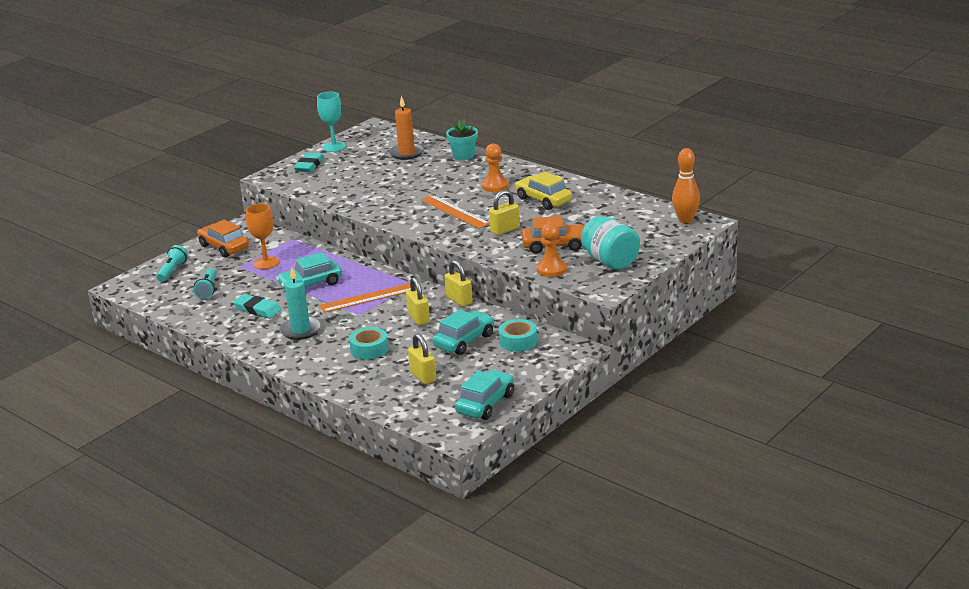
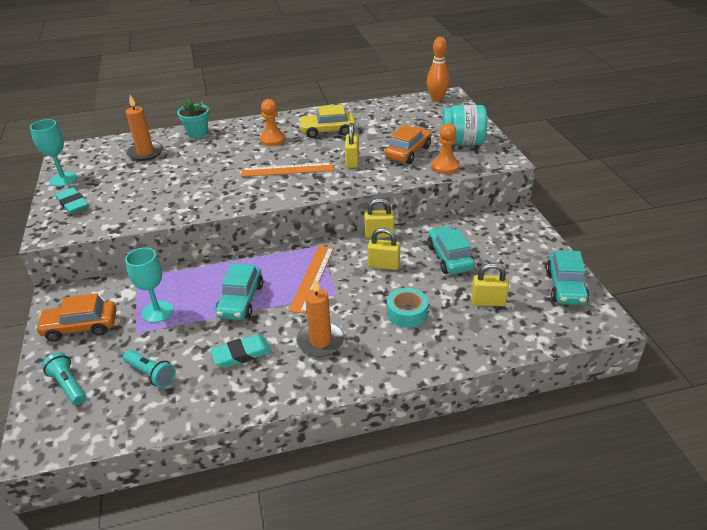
camera: 55 degrees left, 10 degrees up
(266, 263) = (157, 312): orange goblet -> turquoise goblet
(300, 330) = (320, 341): turquoise candle -> orange candle
(485, 403) = (565, 287): turquoise car -> turquoise car turned 150 degrees counterclockwise
(518, 341) = (479, 234): turquoise tape -> none

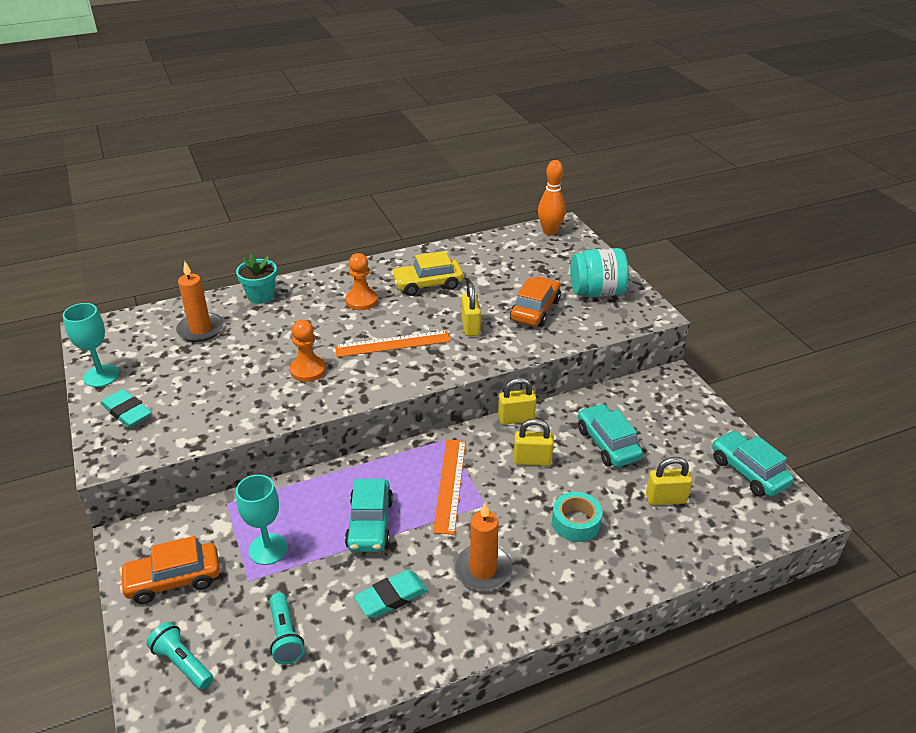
camera: 10 degrees left, 0 degrees up
(151, 374) = (285, 636): turquoise flashlight -> turquoise flashlight turned 45 degrees clockwise
(445, 167) = (585, 328): orange pawn -> orange pawn (308, 370)
(565, 287) = (748, 472): turquoise car -> turquoise car turned 150 degrees clockwise

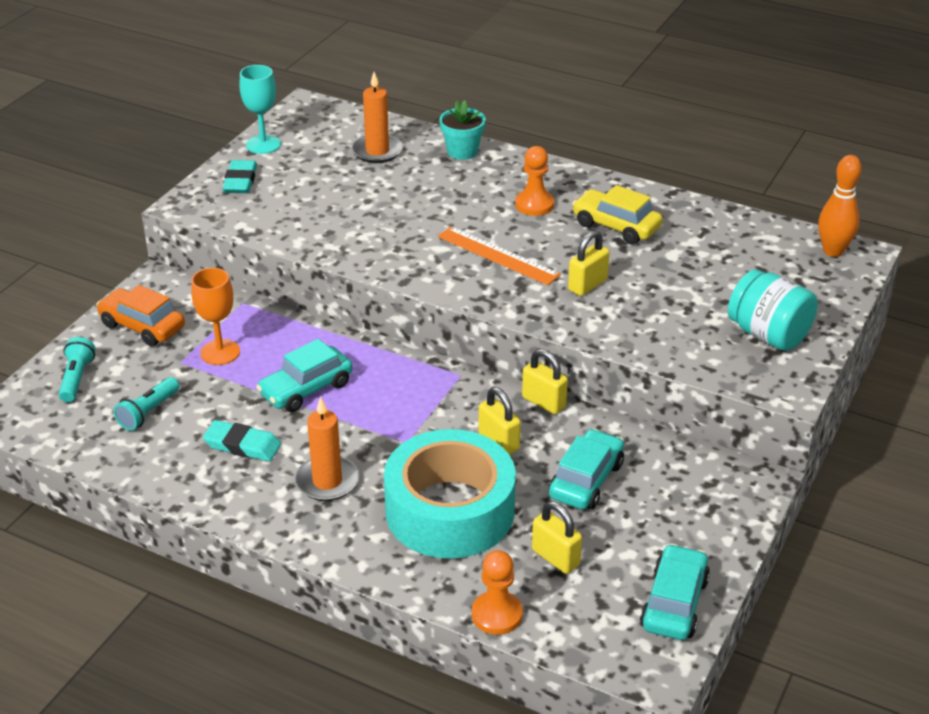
camera: 50 degrees right, 0 degrees up
(268, 549) = (220, 352): turquoise goblet -> orange goblet
(308, 370) = (400, 232): orange pawn -> orange pawn (497, 614)
(450, 485) = (405, 408): orange ruler -> none
(535, 310) = (674, 310): orange car -> none
(576, 522) = (450, 510): turquoise tape -> turquoise tape, size x2.23

